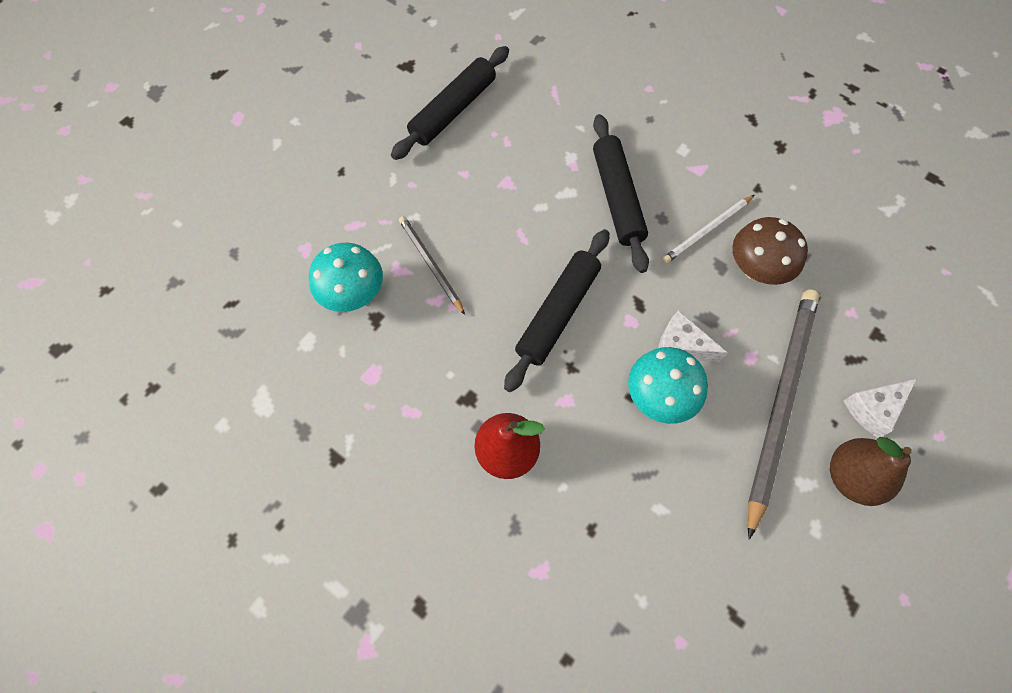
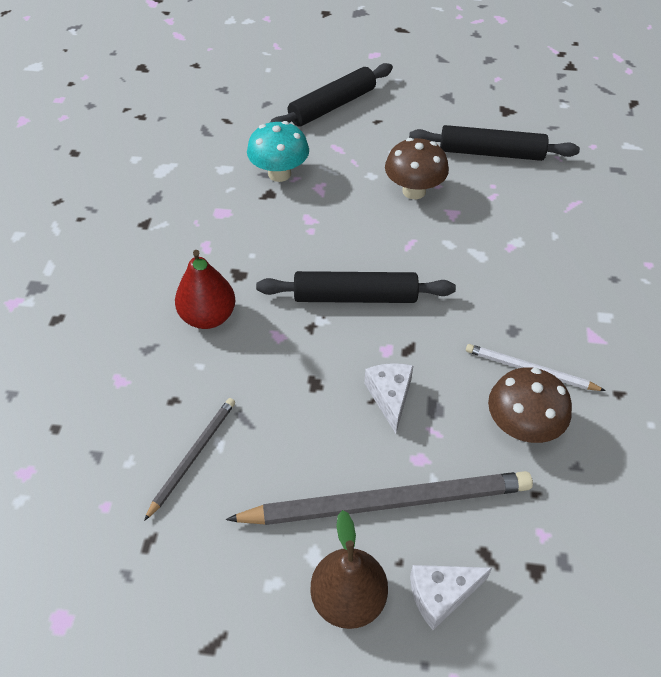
camera: 60 degrees right, 15 degrees down
(430, 264) = (338, 202): grey pencil -> grey pencil (193, 456)
(459, 196) = (414, 191): none -> brown mushroom
(617, 198) = (504, 290): black rolling pin -> black rolling pin (332, 106)
(659, 397) = (326, 400): turquoise mushroom -> none
(873, 409) = (441, 595): white cheese -> white cheese turned 45 degrees counterclockwise

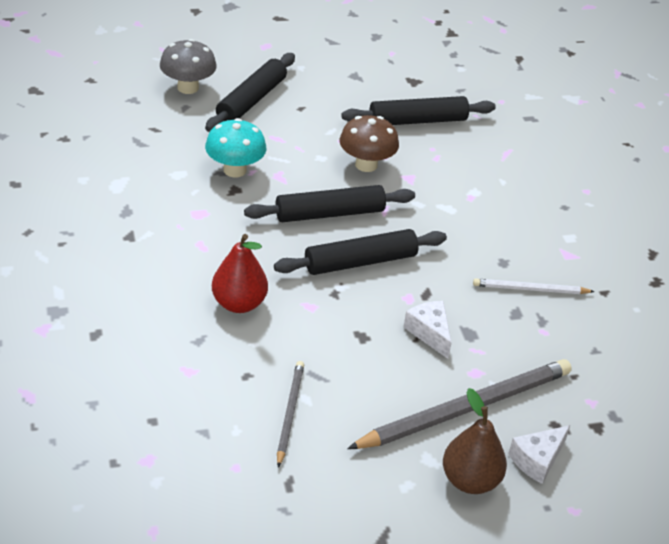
camera: 25 degrees left, 10 degrees down
(279, 85) = (188, 87): none -> grey mushroom
(350, 237) = (329, 213): none -> black rolling pin
(521, 427) = (542, 332): brown mushroom -> none

